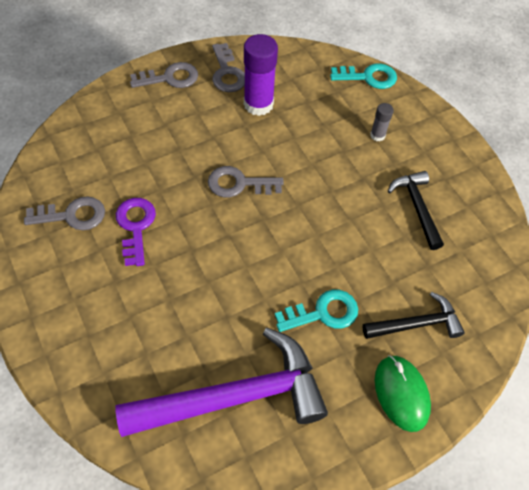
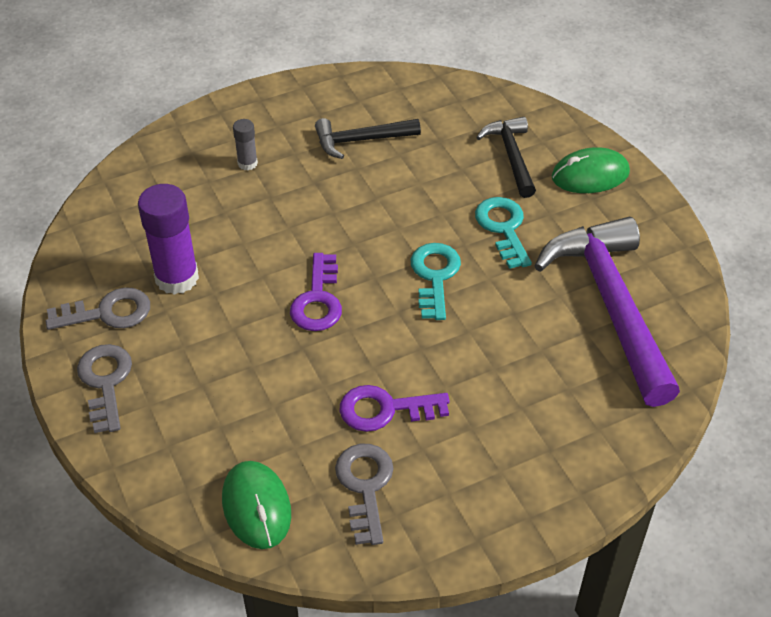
camera: 85 degrees left, 10 degrees down
(66, 158) = (256, 507): none -> green mouse
(239, 184) = (318, 300): grey key -> purple key
(368, 77) = (143, 163): turquoise key -> turquoise key (435, 276)

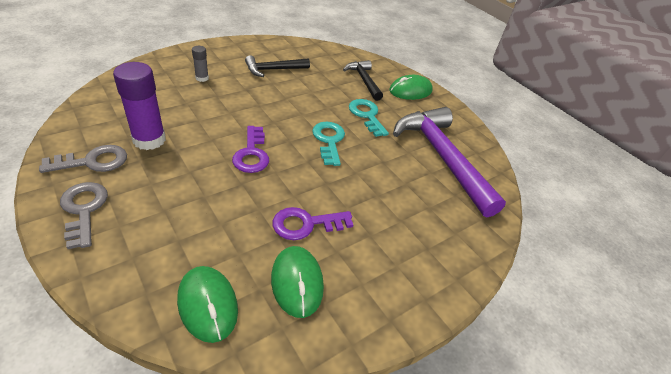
camera: 15 degrees left, 5 degrees down
(365, 486) = (297, 282): grey key -> green mouse

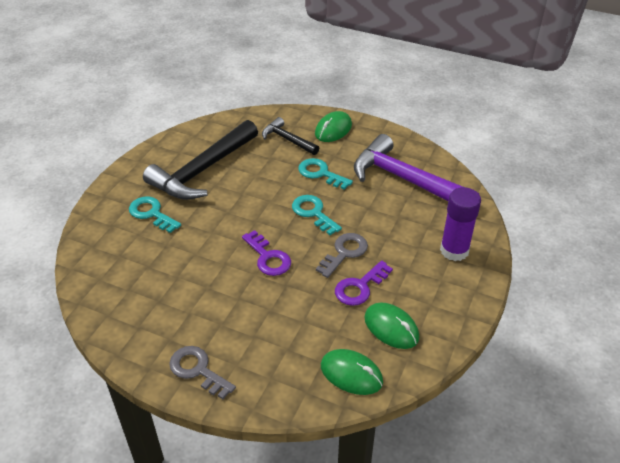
camera: 25 degrees left, 0 degrees up
(92, 161) = (156, 334): grey key -> grey key (344, 253)
(149, 140) = (177, 292): purple glue stick -> purple glue stick (454, 250)
(202, 78) = (151, 213): grey glue stick -> turquoise key
(273, 70) = (202, 170): black hammer -> black hammer, size x1.90

